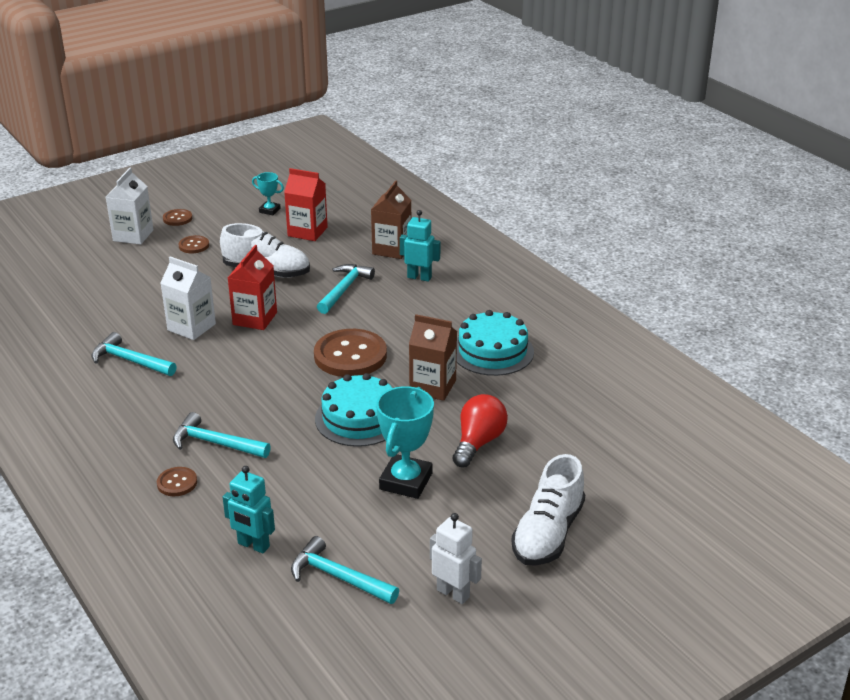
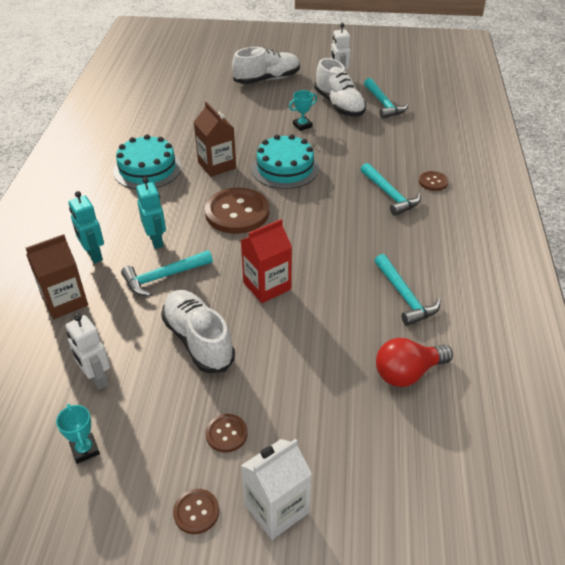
camera: 140 degrees left, 10 degrees up
(191, 327) = (327, 306): white carton -> none
(253, 545) = (414, 133): turquoise robot -> turquoise robot (156, 240)
(307, 232) = (96, 378): red carton -> white robot
(397, 540) = (339, 105): none -> white shoe
(406, 481) = (302, 125): turquoise trophy -> turquoise trophy, size x0.53
(478, 442) = (239, 125): red light bulb -> red light bulb (407, 373)

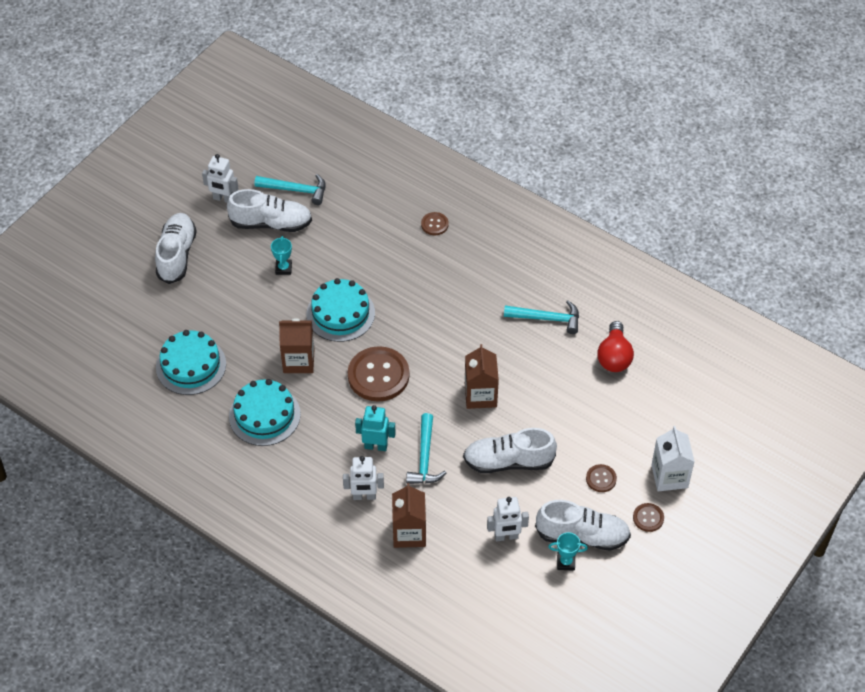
camera: 60 degrees left, 10 degrees up
(93, 255) = (364, 496): turquoise robot -> white robot
(132, 450) = (582, 535): none -> white shoe
(170, 119) = (191, 365): none -> turquoise cake
(267, 286) = (480, 395): red carton -> brown carton
(389, 195) = (430, 262): turquoise hammer -> none

